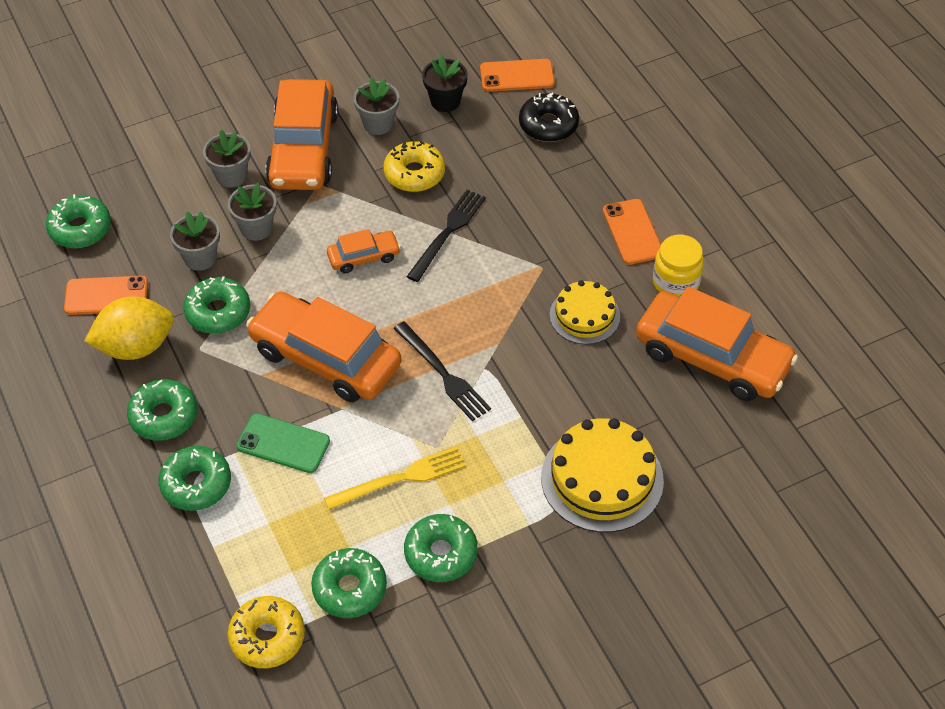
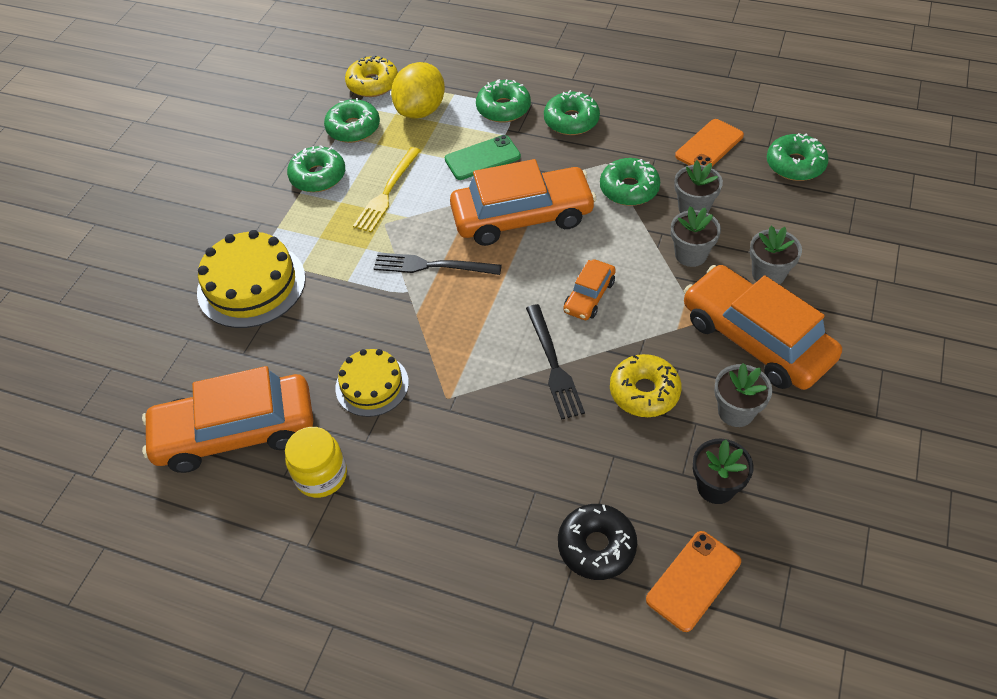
camera: 140 degrees right, 0 degrees up
(136, 346) = (645, 137): yellow lemon -> yellow lemon (421, 110)
(632, 232) = (403, 494): orange phone -> none

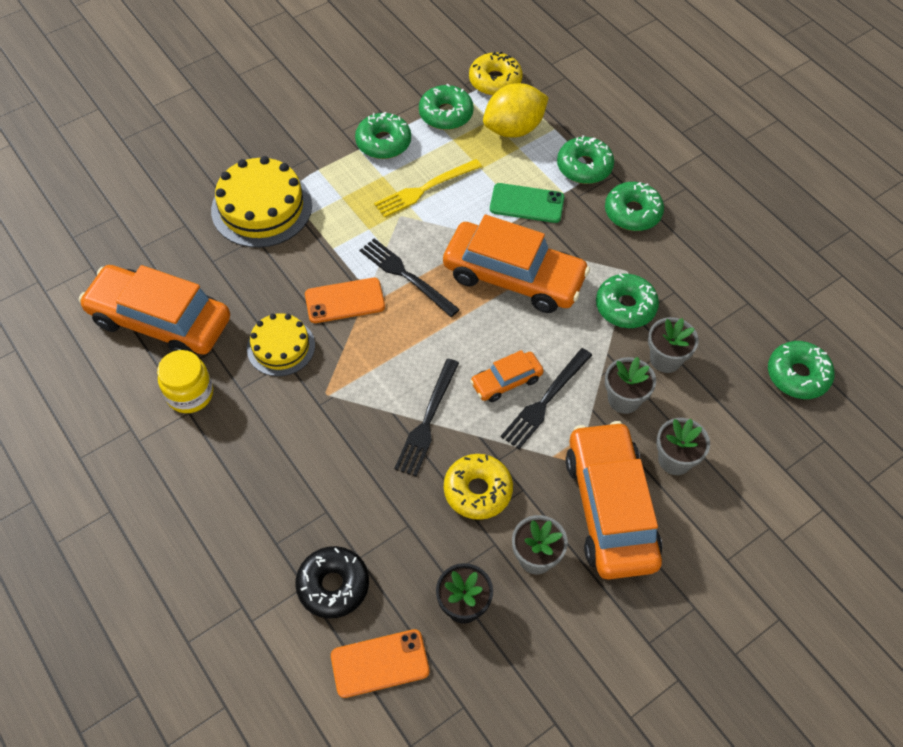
camera: 30 degrees right, 5 degrees up
(633, 291) = (545, 400): none -> black fork
(709, 146) = (734, 309): orange phone -> orange phone (345, 301)

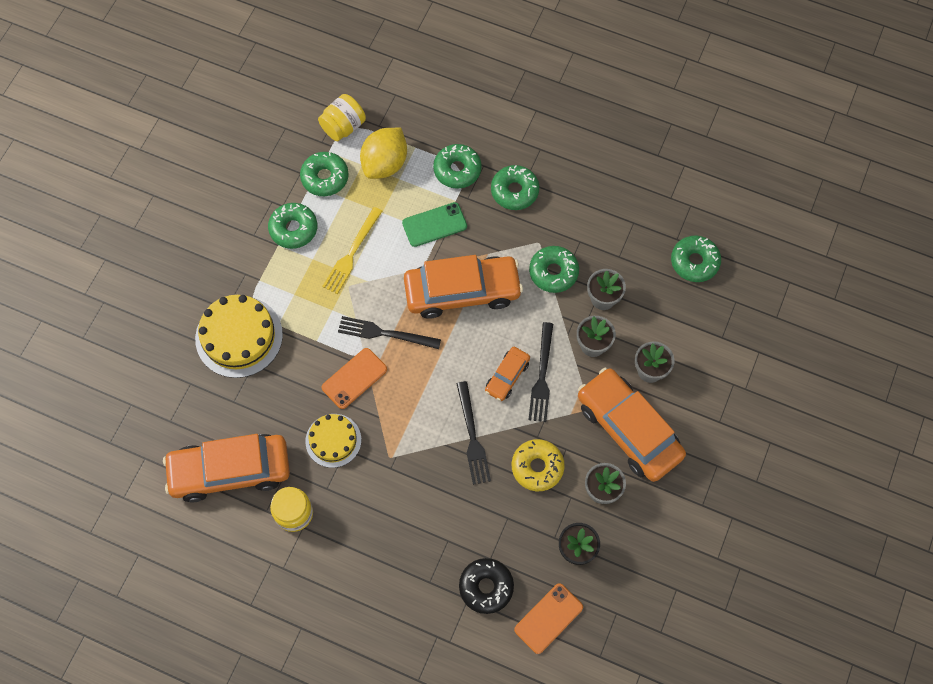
camera: 30 degrees left, 10 degrees up
(495, 81) = (343, 127): yellow donut -> yellow jar

